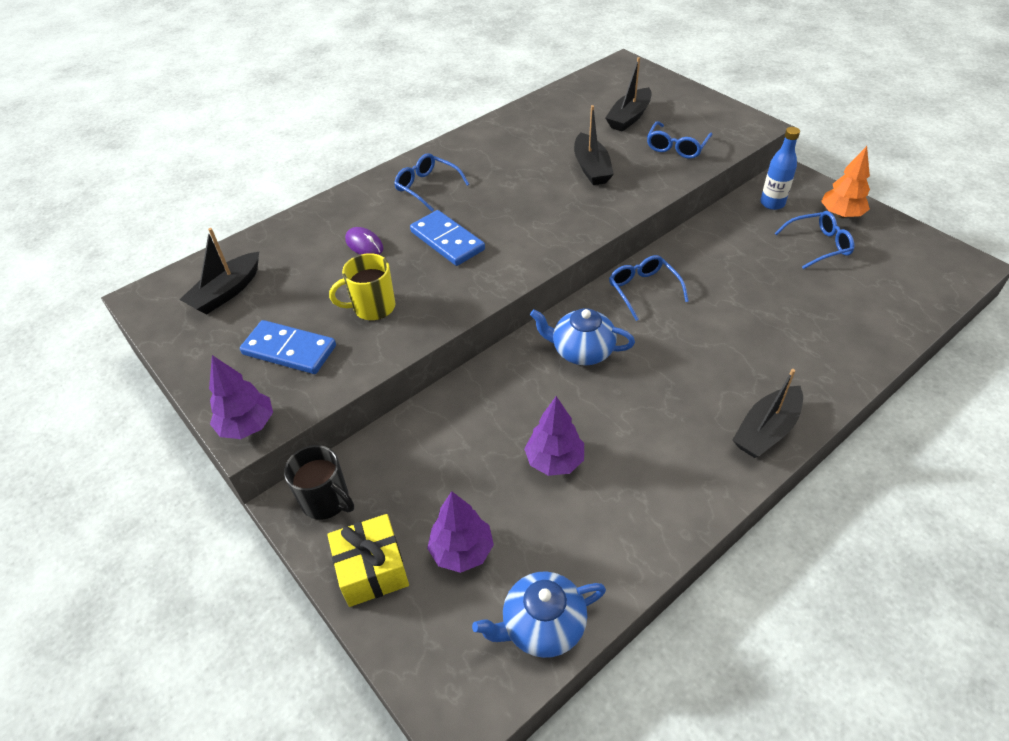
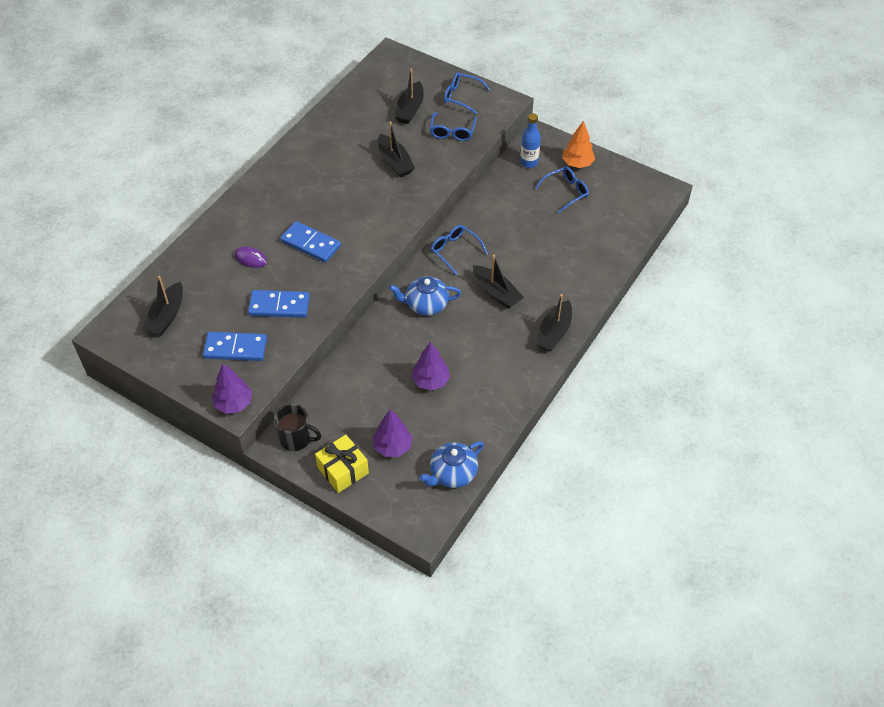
camera: 20 degrees left, 5 degrees up
(373, 307) = (279, 306): yellow mug -> blue domino
(427, 187) = (277, 201): blue glasses -> blue glasses (461, 96)
(688, 355) = (496, 292): none -> black boat

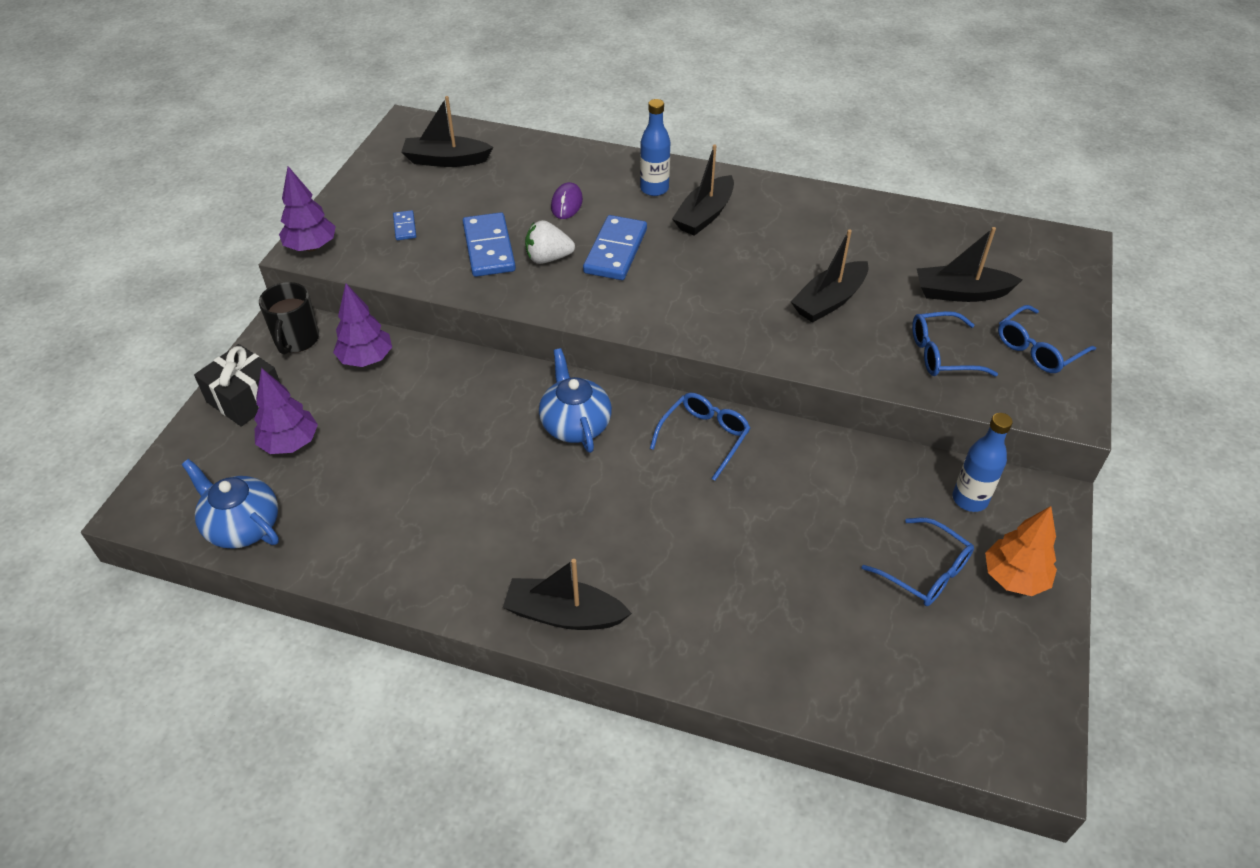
camera: 75 degrees right, 5 degrees down
(235, 348) = (404, 227): blue domino -> blue domino, size x0.49
(256, 212) = (654, 189): none -> blue bottle
(303, 277) = (548, 258): none -> white strawberry
(343, 470) = (245, 398): yellow gift -> black gift
(431, 381) = (421, 462): purple tree -> purple tree (366, 359)
(461, 96) = (1038, 349): blue glasses -> blue glasses turned 135 degrees counterclockwise
(496, 292) = (631, 511): black boat -> black boat (704, 215)

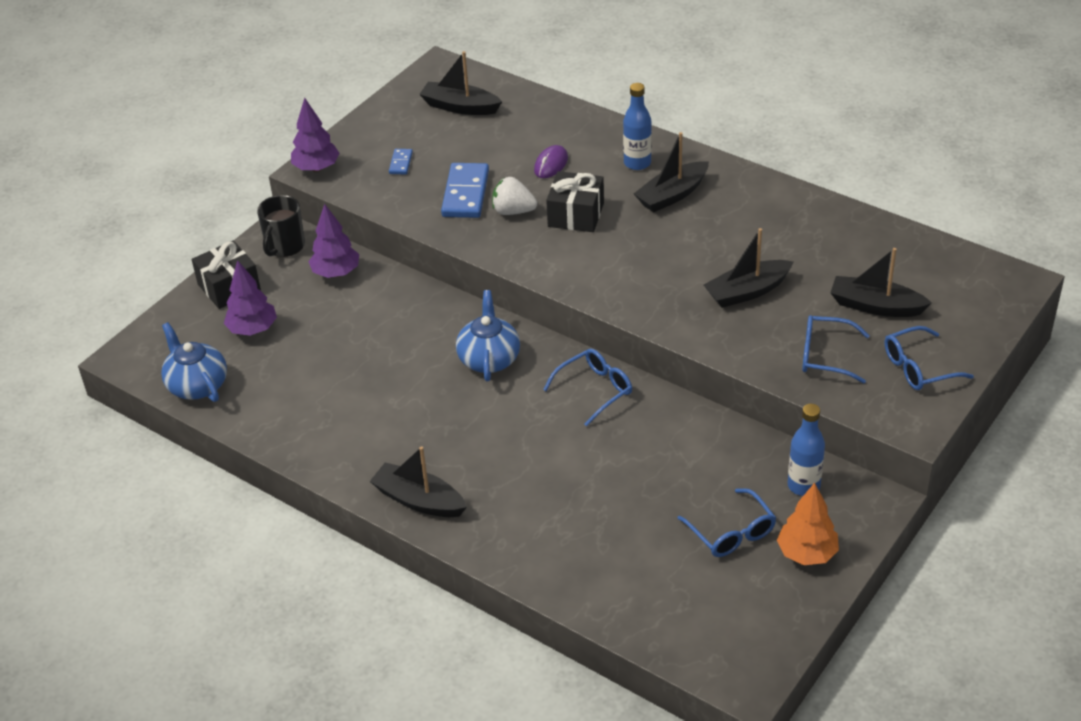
camera: 20 degrees right, 5 degrees down
(616, 251) = (575, 215): blue domino -> black gift

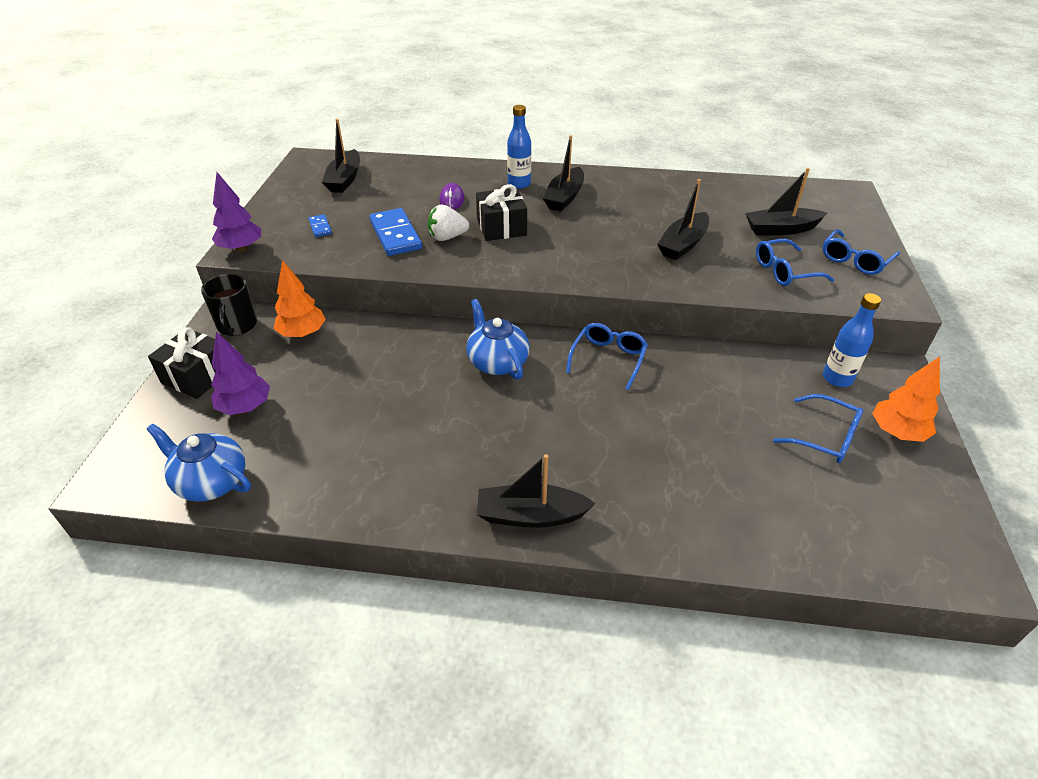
camera: 30 degrees left, 0 degrees up
(336, 273) = (303, 333): purple tree -> orange tree
(460, 107) = (344, 179): black boat -> black boat turned 75 degrees counterclockwise

